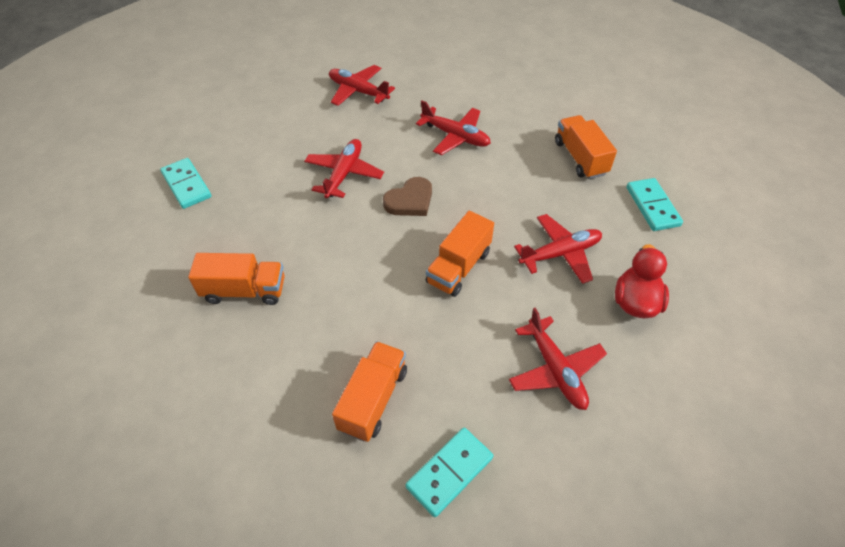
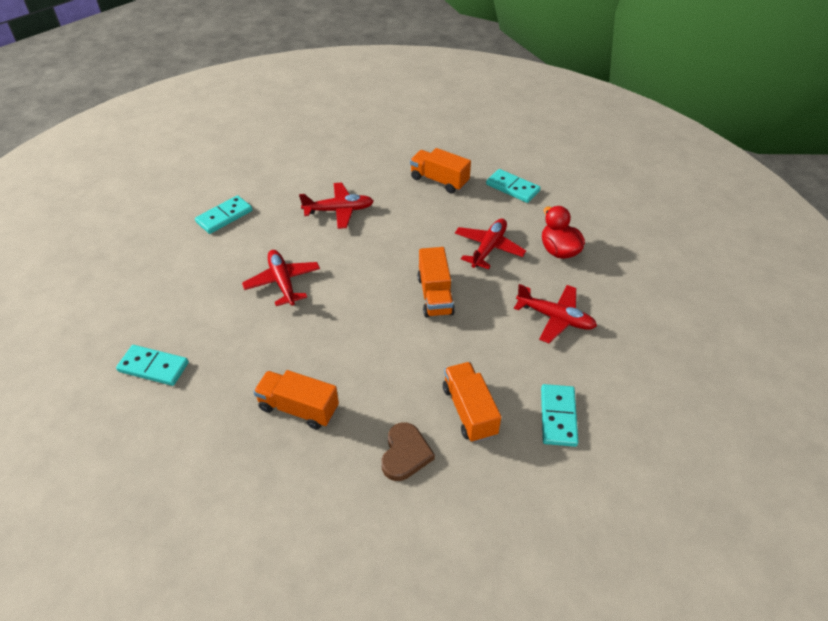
camera: 40 degrees left, 5 degrees down
(244, 290) = (298, 408): orange truck -> orange truck turned 120 degrees counterclockwise
(358, 91) = (224, 216): red plane -> turquoise domino
(410, 200) = (354, 272): brown heart -> brown heart (405, 454)

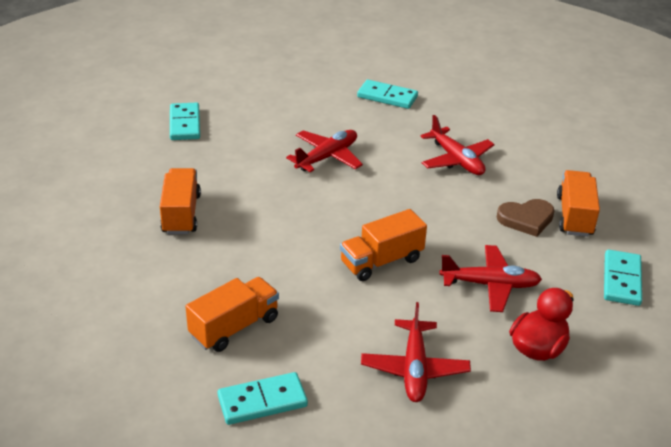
camera: 65 degrees right, 10 degrees down
(405, 454) = (160, 295): brown heart -> brown heart (526, 219)

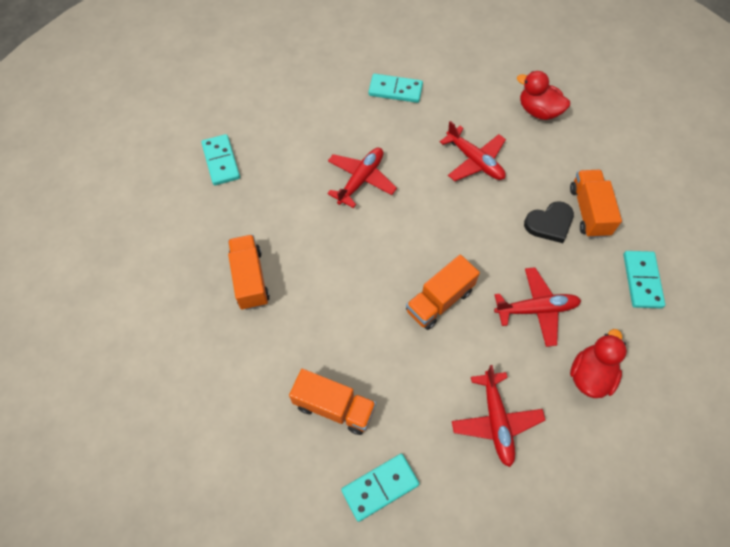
camera: 10 degrees left, 25 degrees up
(234, 327) = (334, 407): orange truck -> orange truck turned 75 degrees clockwise
(526, 219) = (549, 223): brown heart -> black heart
(539, 132) = (538, 111): none -> red duck

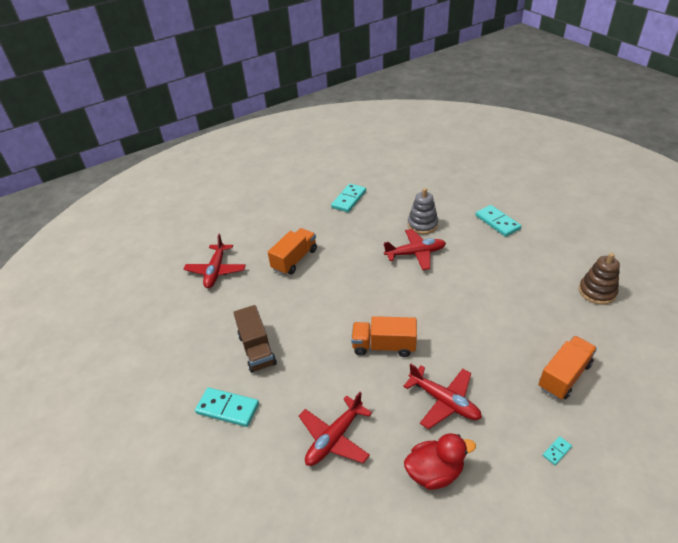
camera: 50 degrees right, 20 degrees down
(331, 141) = (422, 225): none -> grey stacking toy
(334, 407) = (257, 349): orange truck -> brown truck
(475, 161) = (507, 290): red plane -> red plane (216, 271)
(538, 111) = (597, 292): red duck -> brown stacking toy
(549, 223) = (520, 361): black heart -> none
(642, 280) = (556, 451): turquoise domino -> turquoise domino, size x0.46

